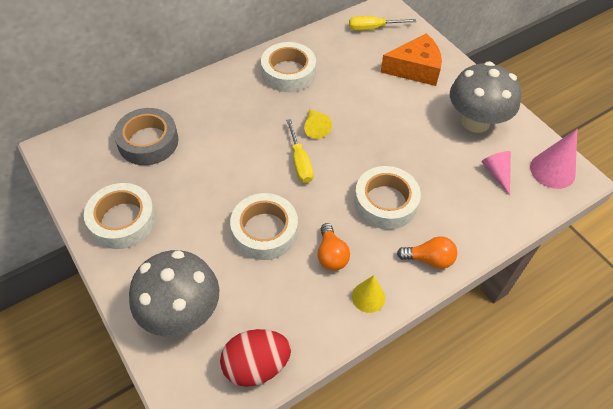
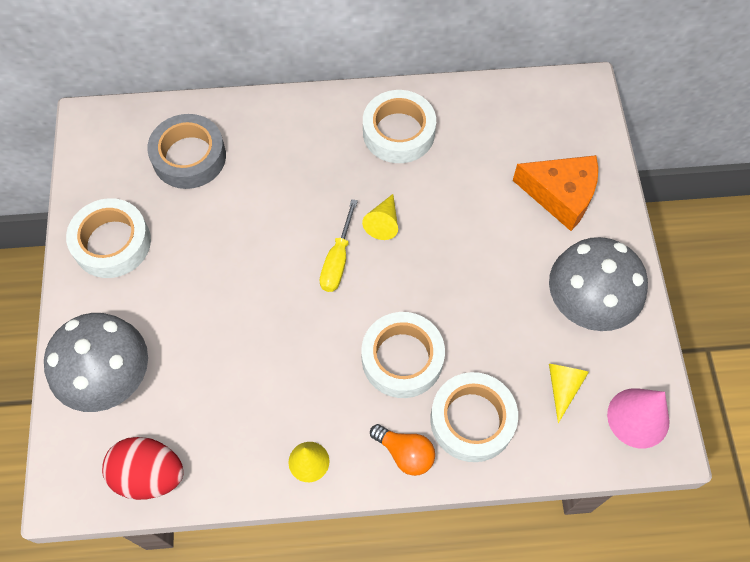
camera: 30 degrees right, 10 degrees up
(264, 231) = (247, 327): white tape -> white tape (472, 420)
(331, 255) = (300, 392): orange light bulb -> none
(373, 28) = (546, 111): yellow screwdriver -> none
(496, 173) = (563, 387): pink cone -> yellow cone

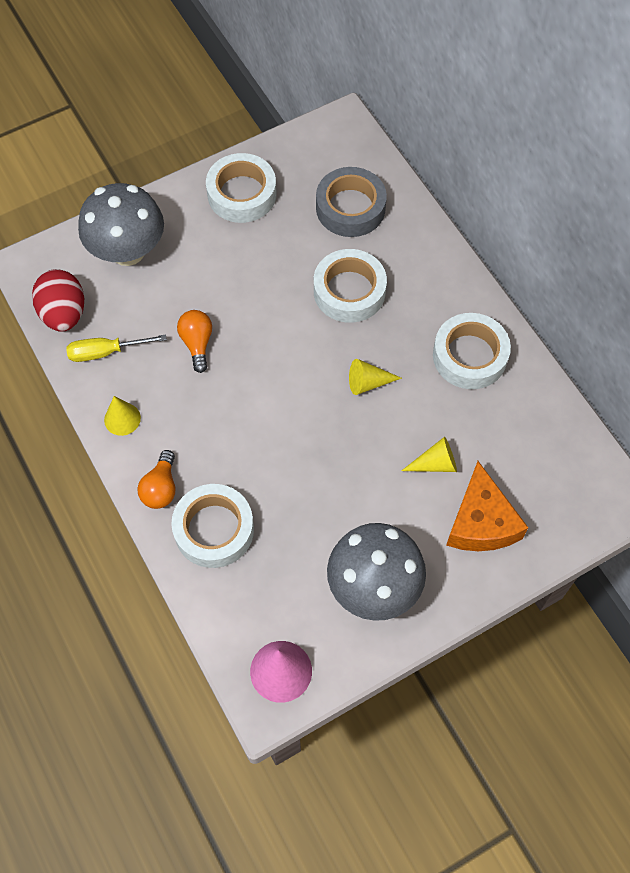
camera: 65 degrees right, 0 degrees up
(261, 354) = (197, 343): none -> orange light bulb
(337, 260) = (312, 362): yellow screwdriver -> yellow screwdriver (105, 352)
(402, 358) = (244, 451): white tape -> white tape (349, 291)
(563, 387) = (280, 594): yellow cone -> yellow cone (435, 463)

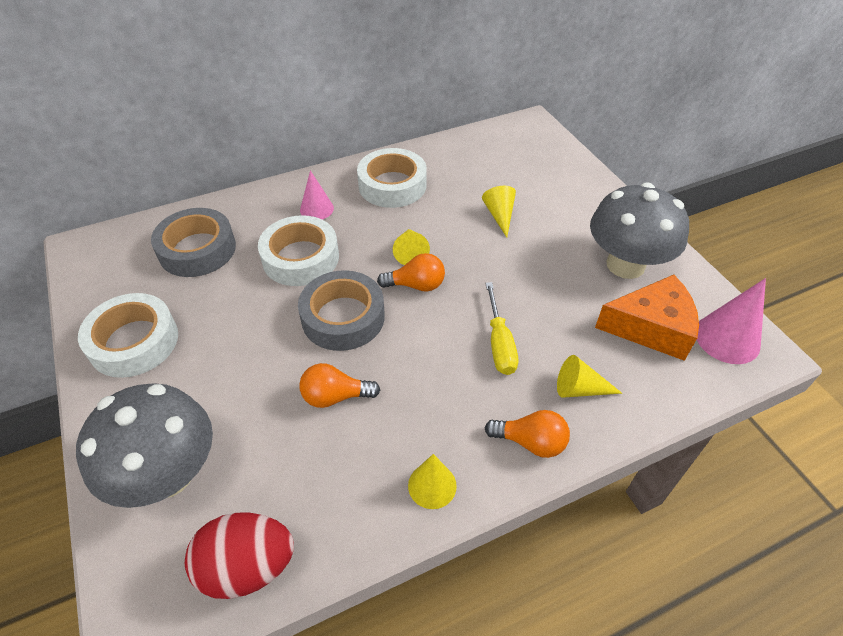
camera: 85 degrees left, 15 degrees down
(105, 352) = (326, 506): yellow screwdriver -> yellow screwdriver (499, 343)
(214, 529) = (580, 389): white tape -> yellow cone
(280, 337) = (343, 317): none -> grey tape
(324, 391) = (416, 285): none -> orange light bulb
(420, 292) = (316, 209): none -> pink cone
(481, 522) = (555, 194): orange cheese -> orange cheese (651, 327)

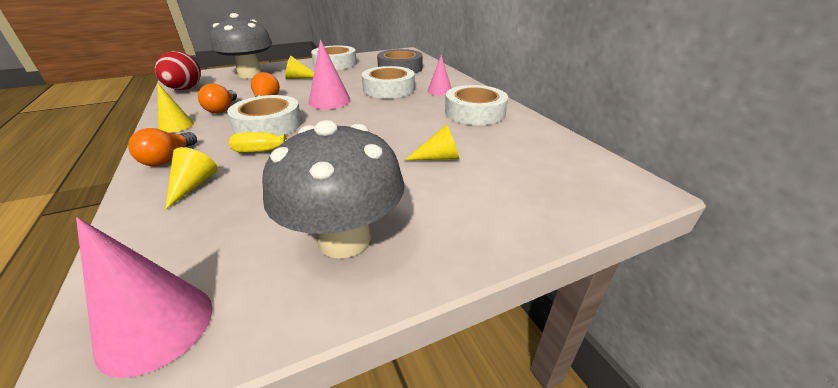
camera: 90 degrees right, 15 degrees down
(343, 317) = (329, 101): grey tape -> pink cone
(410, 252) = (389, 119): yellow cone -> yellow cone (299, 78)
(416, 285) = (351, 121): orange light bulb -> orange light bulb (222, 109)
(427, 367) = (268, 125): none -> white tape
(651, 327) = (230, 245): orange cheese -> none

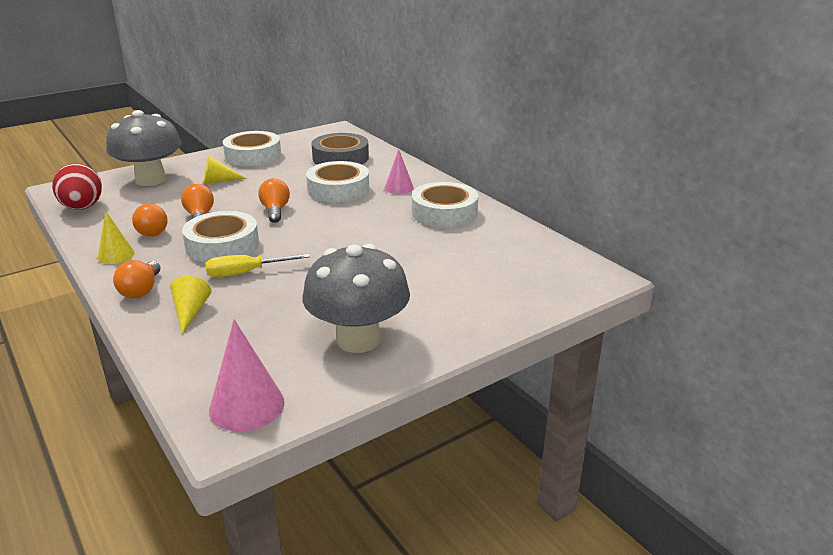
camera: 10 degrees left, 5 degrees down
(329, 101) = (275, 211): pink cone -> orange light bulb
(439, 157) = (418, 265): yellow cone -> none

